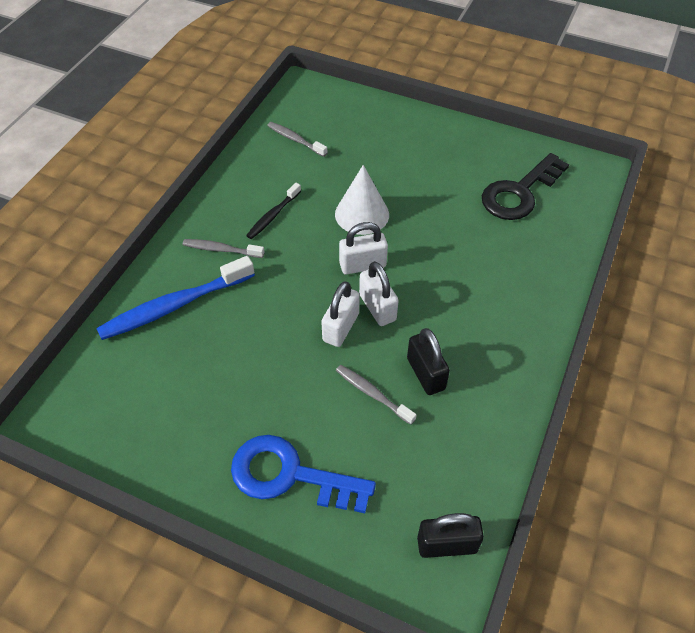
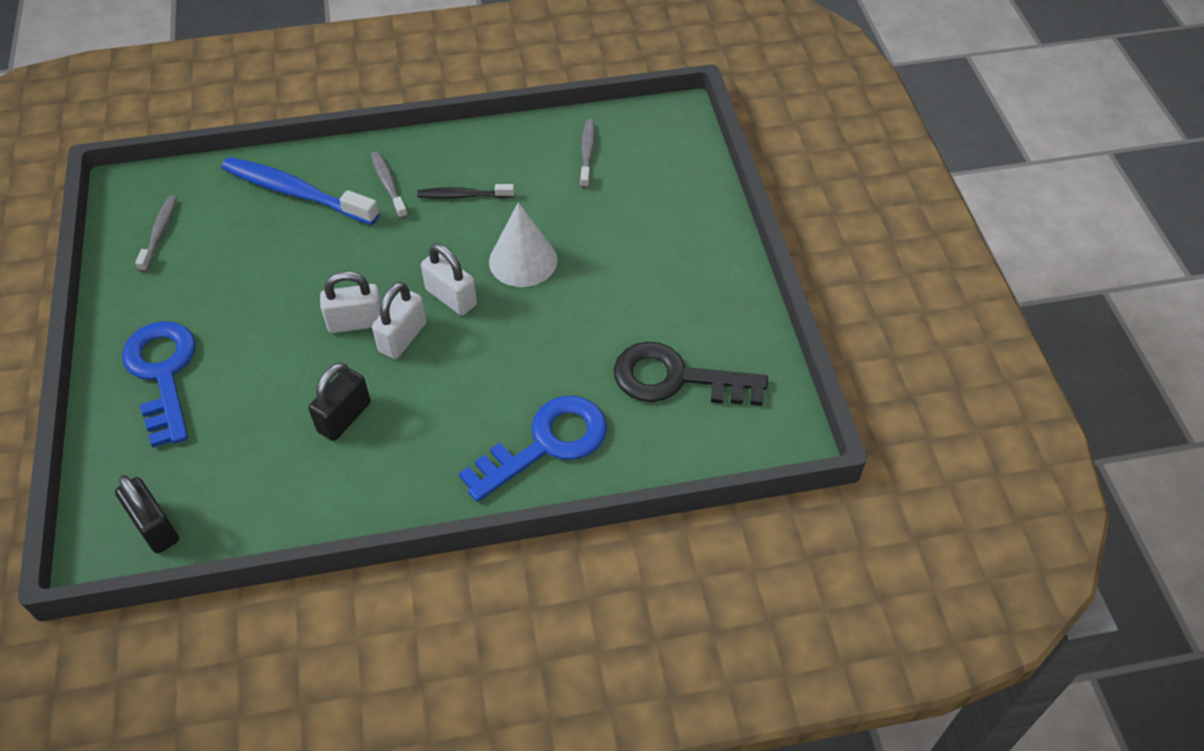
camera: 55 degrees right, 0 degrees up
(372, 393) = (291, 387): grey toothbrush -> grey toothbrush (159, 233)
(528, 276) = (546, 444): none -> blue key

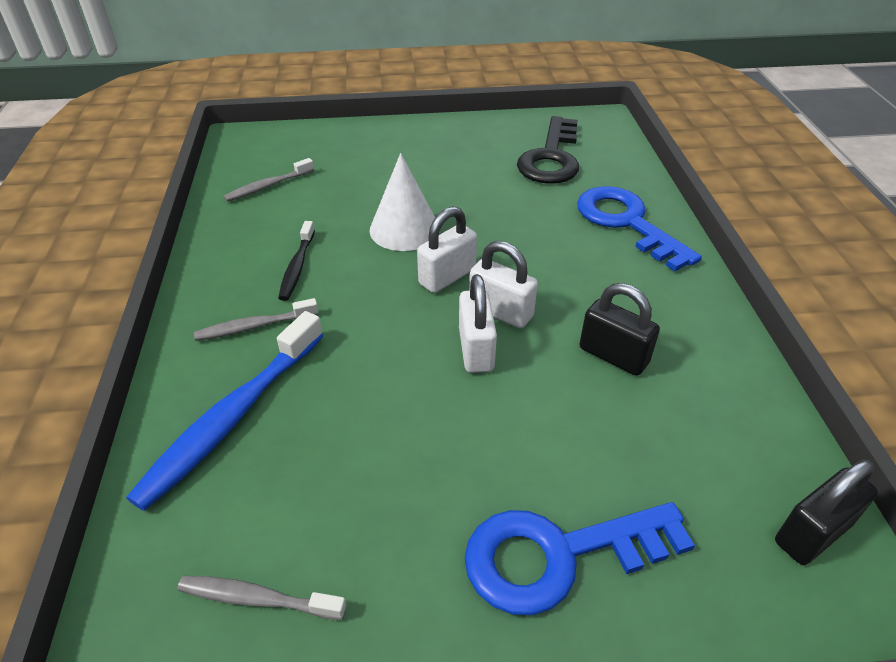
camera: 85 degrees left, 10 degrees down
(587, 153) = (268, 186): grey toothbrush -> grey toothbrush turned 45 degrees counterclockwise

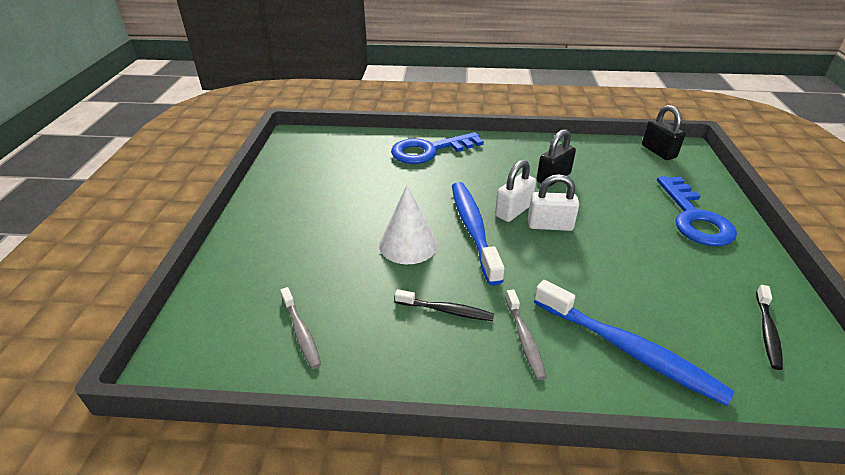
camera: 80 degrees left, 5 degrees down
(257, 598) = (767, 332): grey toothbrush -> black toothbrush
(447, 276) = (473, 229): white padlock -> blue toothbrush
(551, 158) = (337, 164): black key -> none

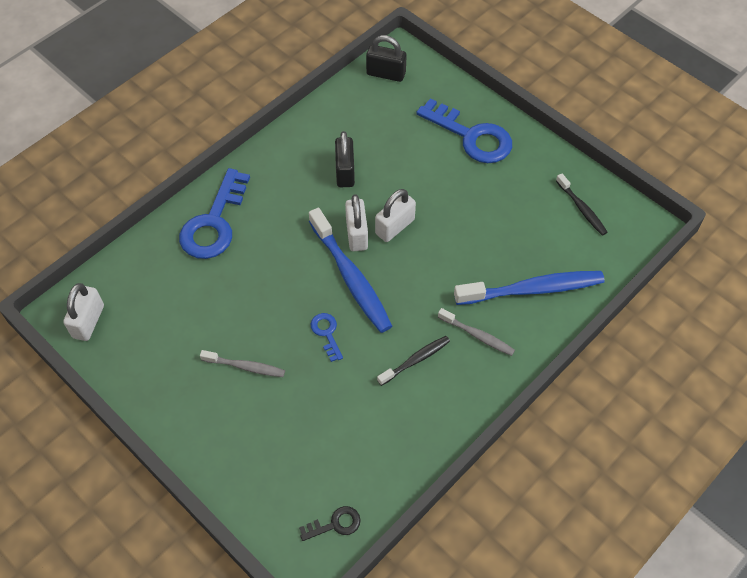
camera: 50 degrees left, 20 degrees up
(223, 357) = (335, 524): none -> black key
(297, 146) = (88, 321): none -> white padlock
(301, 332) = (355, 462): grey toothbrush -> grey toothbrush (245, 367)
(408, 244) = (326, 333): white cone -> blue key
(473, 229) = (351, 277): blue toothbrush -> blue toothbrush turned 150 degrees counterclockwise

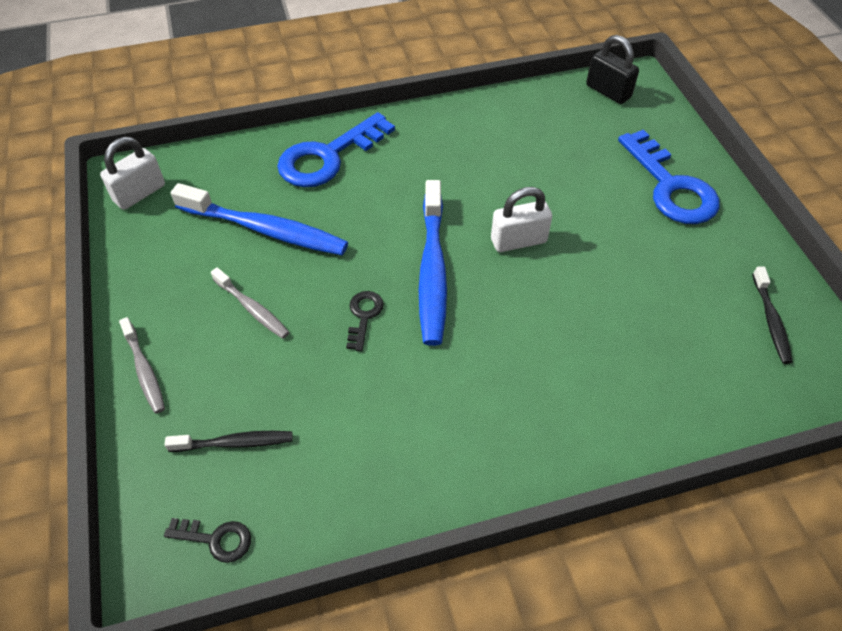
camera: 30 degrees right, 5 degrees down
(326, 333) = (364, 316): blue key -> black key
(345, 172) = (499, 165): black padlock -> none
(356, 234) = (469, 230): white padlock -> none
(416, 360) = (446, 396): black toothbrush -> black toothbrush (235, 443)
(477, 336) = (541, 405): grey toothbrush -> grey toothbrush (144, 371)
(533, 289) = (648, 385): blue toothbrush -> blue toothbrush (266, 230)

